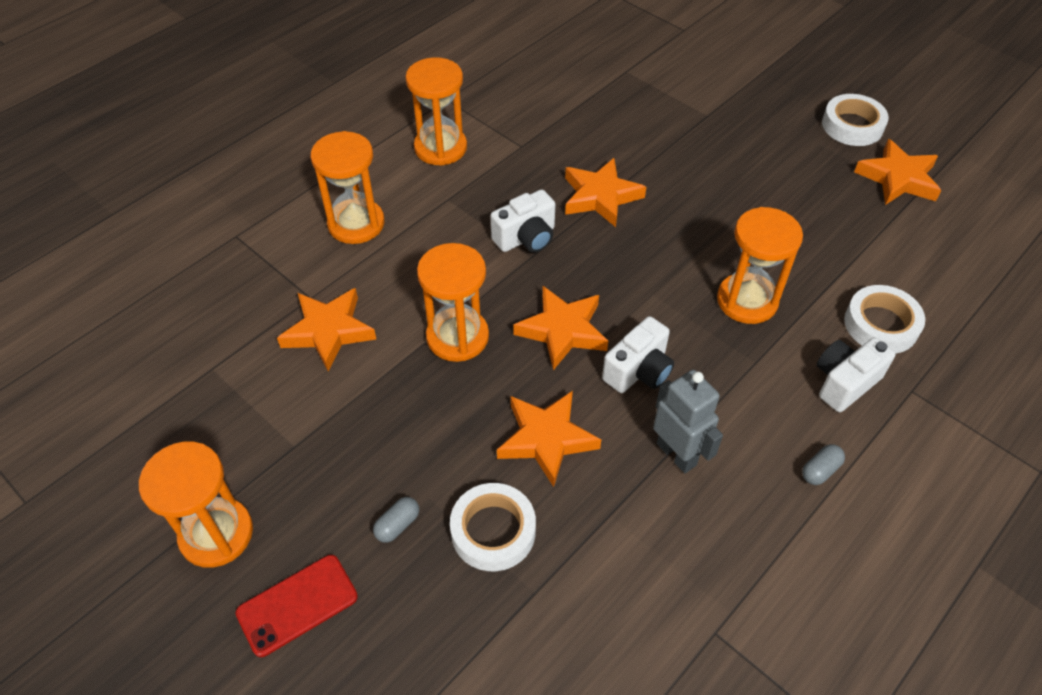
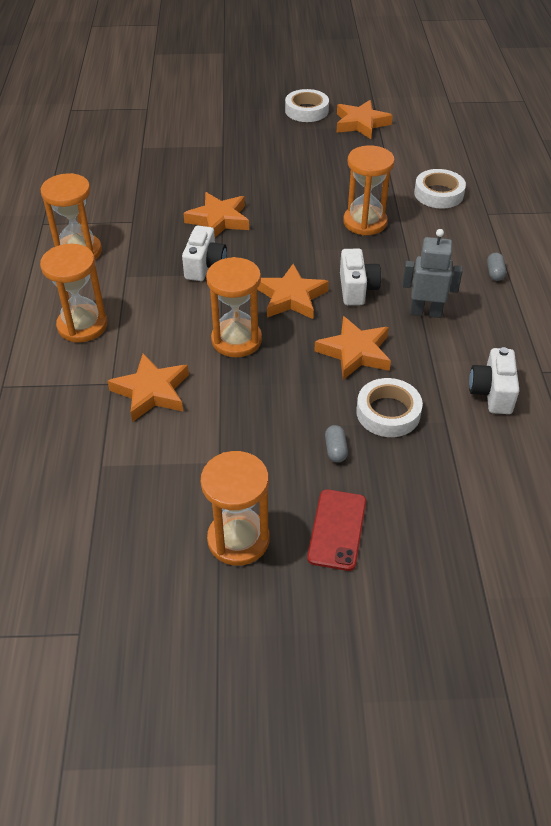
camera: 45 degrees left, 5 degrees down
(844, 382) = (456, 229): white camera -> white camera (492, 393)

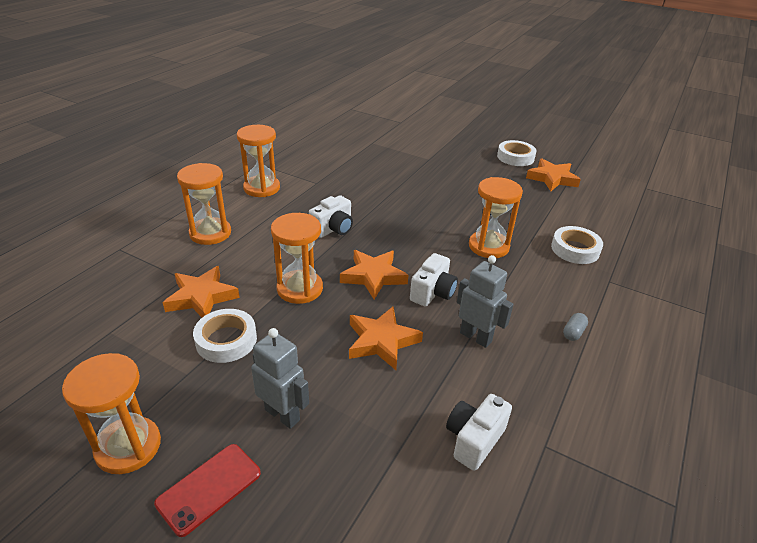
camera: 30 degrees right, 10 degrees down
(219, 220) = (376, 203): orange star -> none
(335, 450) = (282, 414): grey capsule -> grey robot
(388, 412) = (359, 406): white tape -> white tape (226, 340)

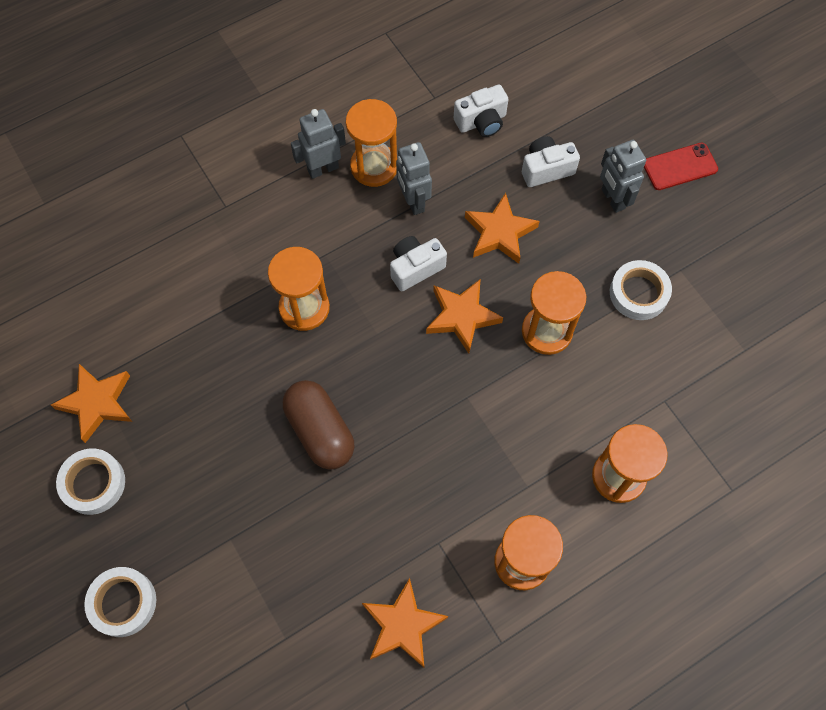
camera: 150 degrees left, 30 degrees up
(128, 447) = (732, 221): orange hourglass -> orange hourglass (374, 166)
(201, 297) = (650, 362): orange star -> orange star (403, 625)
(333, 229) = (465, 419): white camera -> white camera (546, 169)
(420, 201) = (320, 431): none -> brown capsule
(573, 332) = (323, 169): grey capsule -> grey robot
(575, 249) = (213, 261): white tape -> white tape (123, 603)

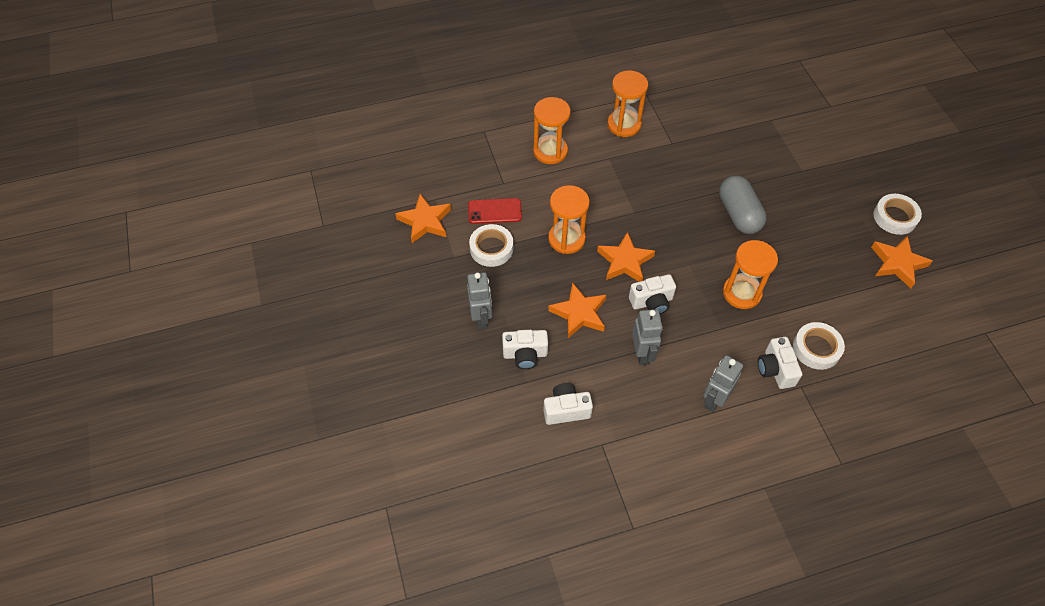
camera: 165 degrees left, 10 degrees down
(123, 603) = (869, 154): white tape -> white tape (816, 348)
(256, 219) = (775, 369): none -> white camera
(320, 431) = (738, 214): brown capsule -> grey capsule
(323, 169) = (714, 400): grey robot -> grey robot turned 135 degrees clockwise
(374, 166) = (669, 391): orange hourglass -> none
(403, 625) = (701, 112): orange star -> orange star (425, 221)
(680, 167) = (416, 331): red phone -> red phone (494, 211)

